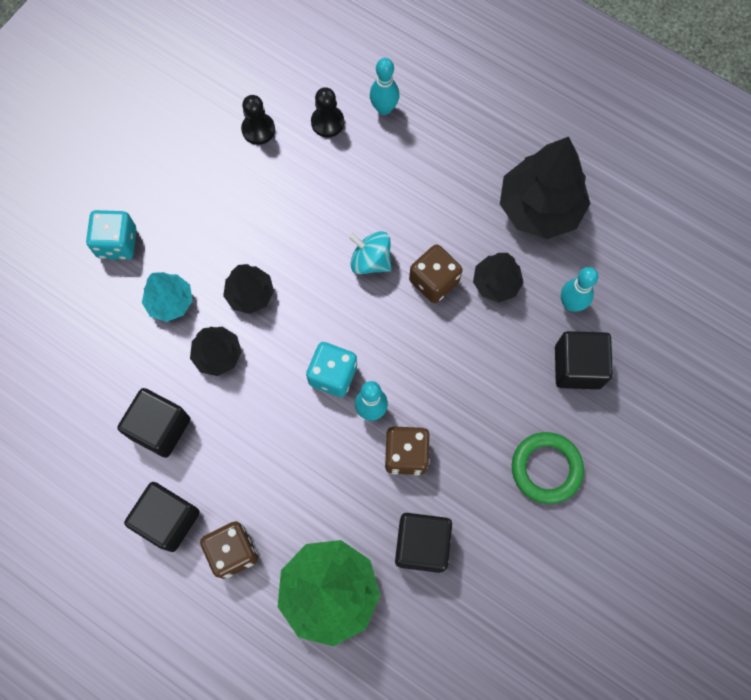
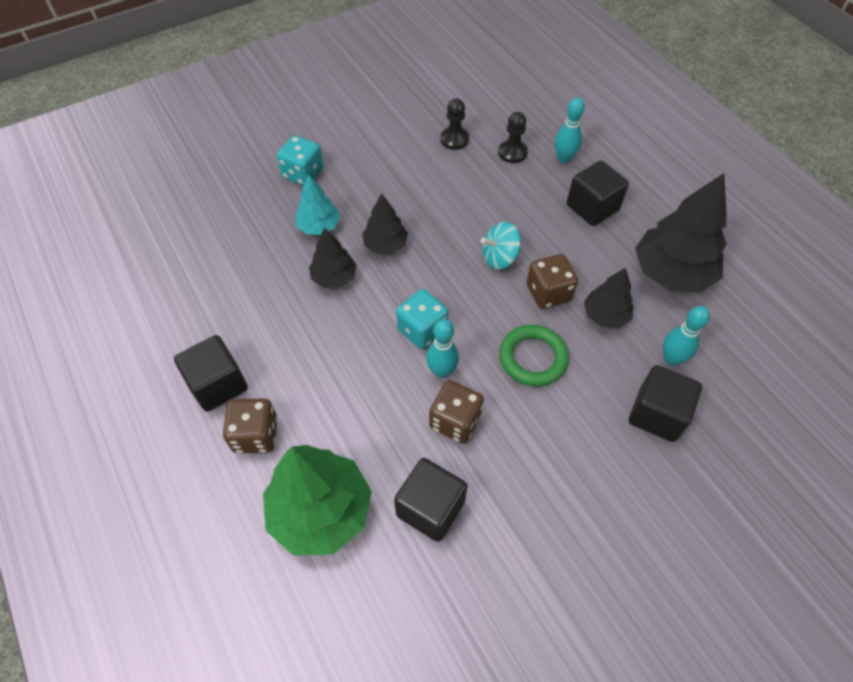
camera: 25 degrees right, 15 degrees down
(160, 428) = (255, 312): black cube -> black cube (592, 207)
(370, 260) = (499, 258): turquoise spinning top -> turquoise spinning top turned 75 degrees counterclockwise
(546, 468) = (587, 492): green ring -> green ring (533, 358)

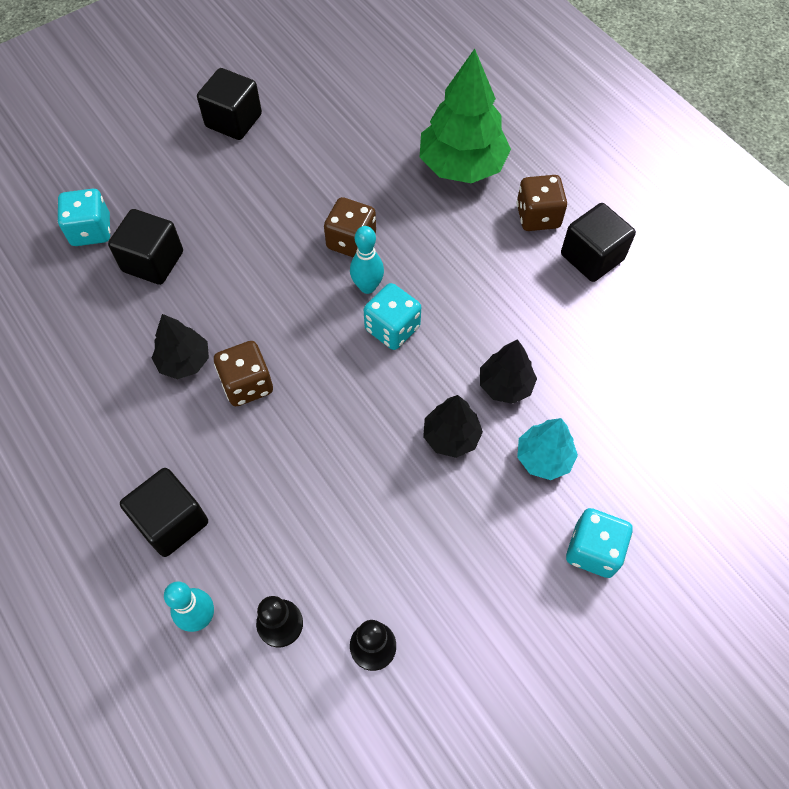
camera: 175 degrees right, 5 degrees up
(430, 508) = (369, 174): black cube -> black cube (233, 121)
(499, 258) = (304, 429): turquoise spinning top -> none
(533, 358) = (271, 307): green ring -> none
(671, 273) = (90, 424): black tree -> none
(671, 359) = (122, 317): turquoise bowling pin -> none
(733, 456) = (91, 231): none -> turquoise dice

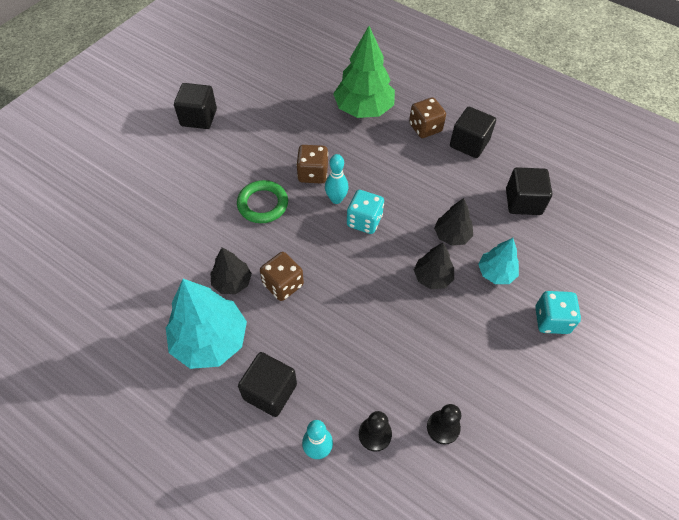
camera: 20 degrees left, 5 degrees down
(91, 231) = (127, 214): turquoise dice -> none
(125, 430) = (210, 340): none -> turquoise tree
(153, 261) = (181, 223): black cube -> black cube (523, 202)
(267, 266) = (263, 204): none -> green ring

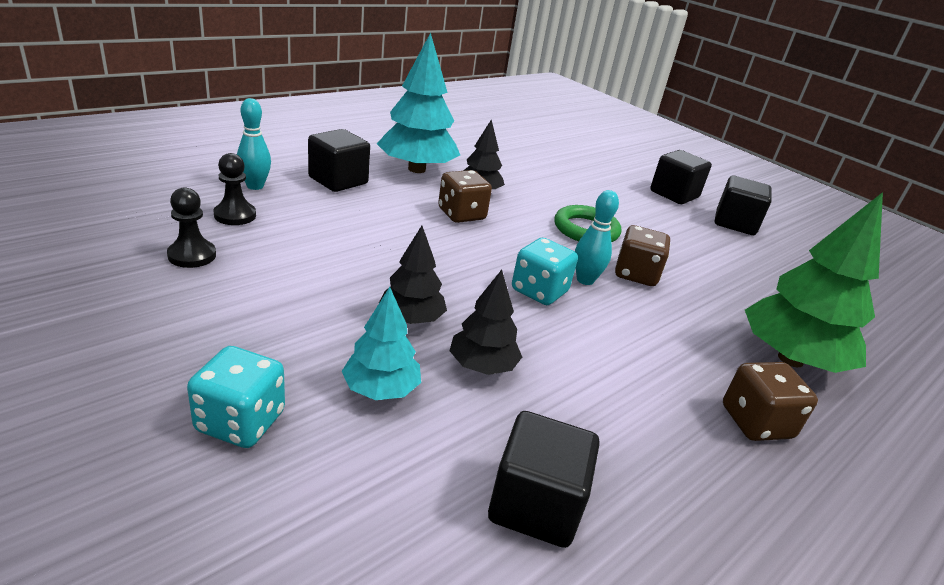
camera: 100 degrees right, 25 degrees down
(469, 143) = (718, 477): black cube -> black cube (674, 194)

